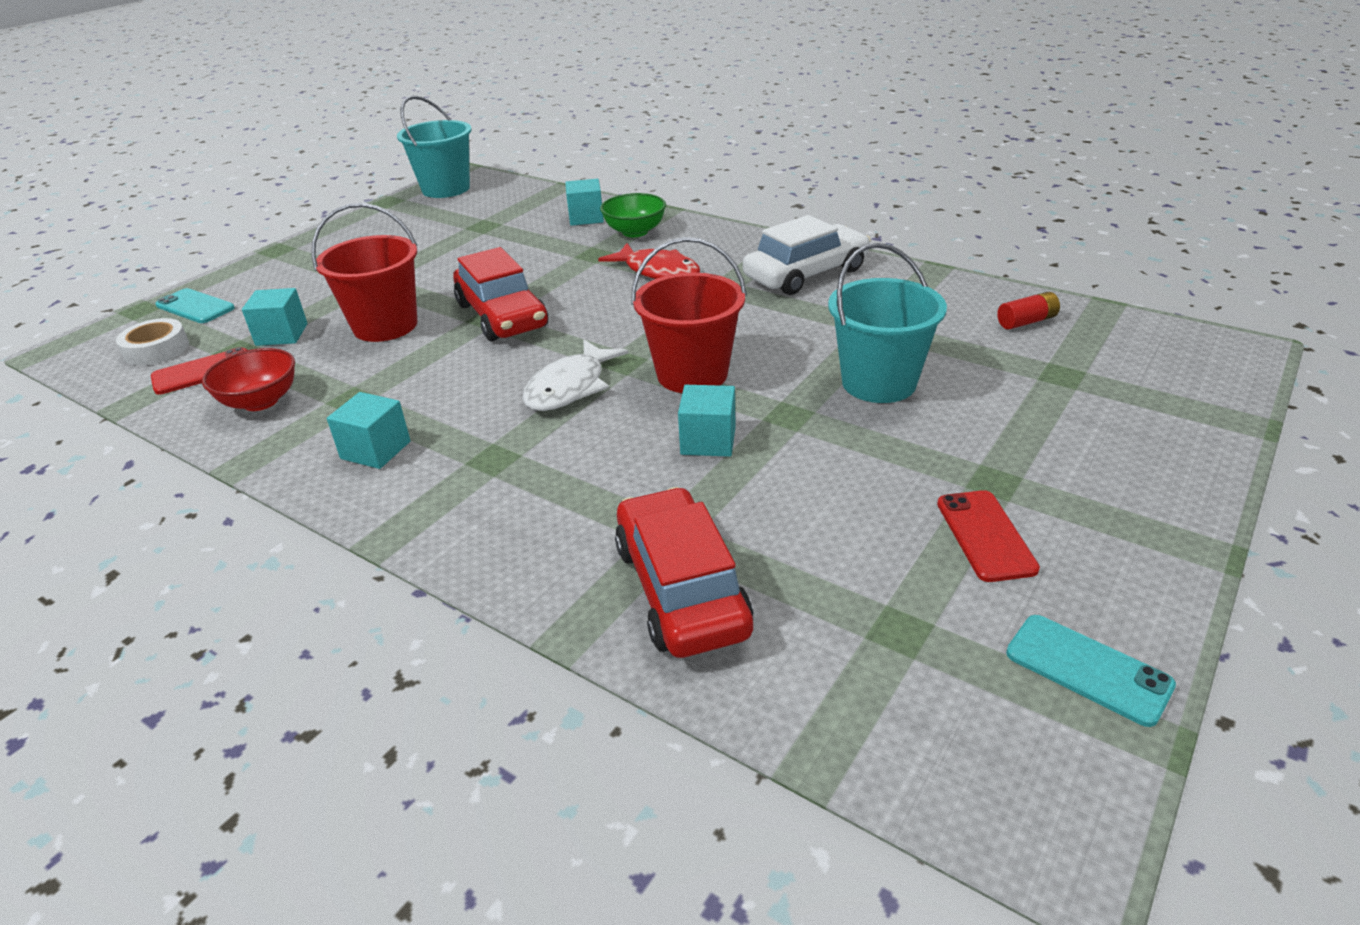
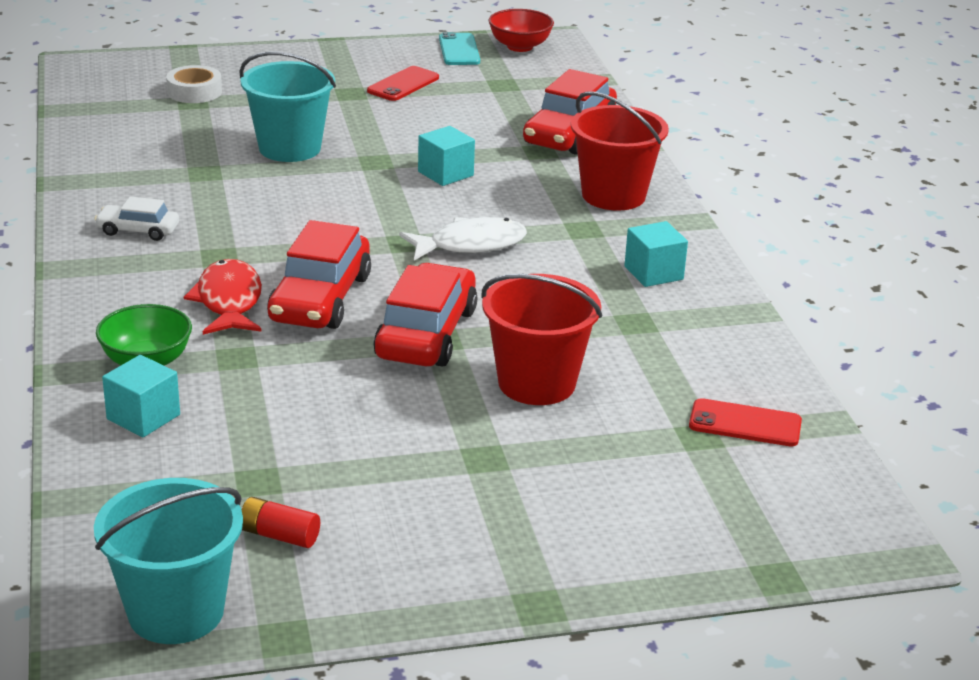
camera: 140 degrees left, 5 degrees down
(157, 349) = (779, 485): white tape -> white tape (194, 92)
(195, 307) = (708, 538): turquoise phone -> none
(260, 401) = (710, 360): red bowl -> red bowl (519, 46)
(282, 334) = (641, 431): turquoise cube -> none
(608, 299) = (320, 298): none -> red car
(692, 374) = (379, 210): red bucket -> red bucket (613, 195)
(806, 274) = (138, 230): white car -> white car, size x0.54
(1026, 322) = (121, 127): red battery -> red battery (279, 535)

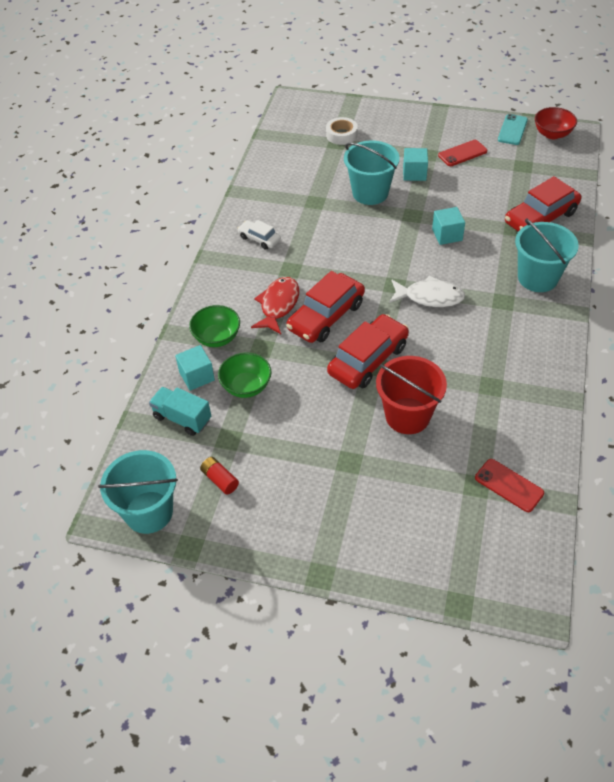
camera: 30 degrees right, 20 degrees up
(154, 475) = (182, 418): none -> turquoise truck
(243, 409) = (246, 386): none -> green bowl
(613, 195) = (537, 278): red bucket -> turquoise bucket
(653, 273) = (525, 349): turquoise cube -> turquoise cube (414, 173)

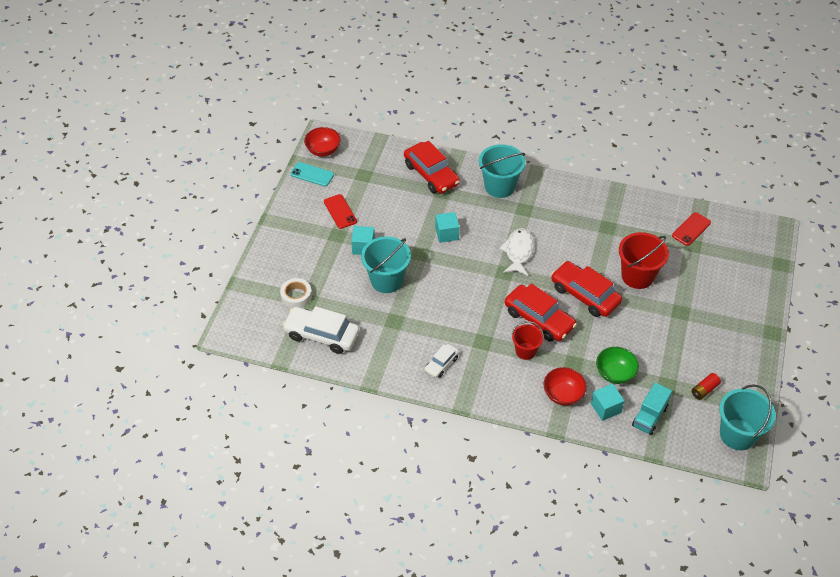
camera: 90 degrees left, 0 degrees up
(217, 337) = (563, 395): green bowl -> red bowl
(278, 305) = (525, 351): red fish -> red bucket
(294, 155) = (322, 335): none -> white car

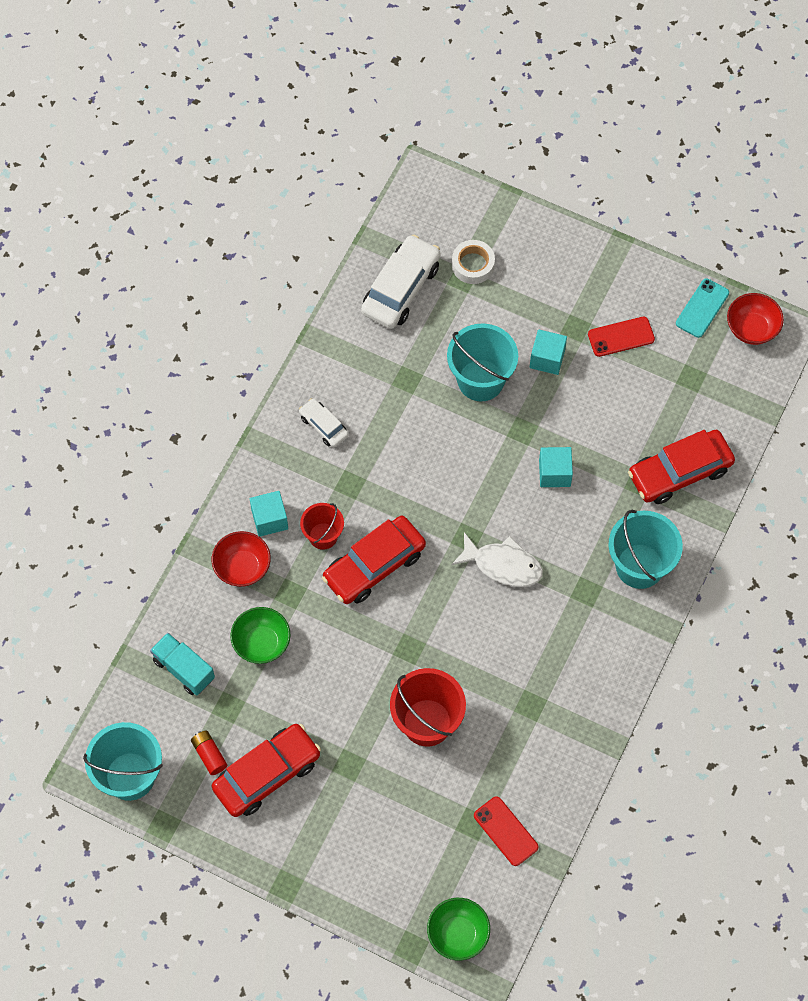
camera: 100 degrees right, 15 degrees up
(585, 295) = (405, 638): red car -> red car (267, 774)
(606, 408) = (209, 616): turquoise cube -> turquoise cube (269, 519)
(763, 243) = (458, 934): none -> green bowl

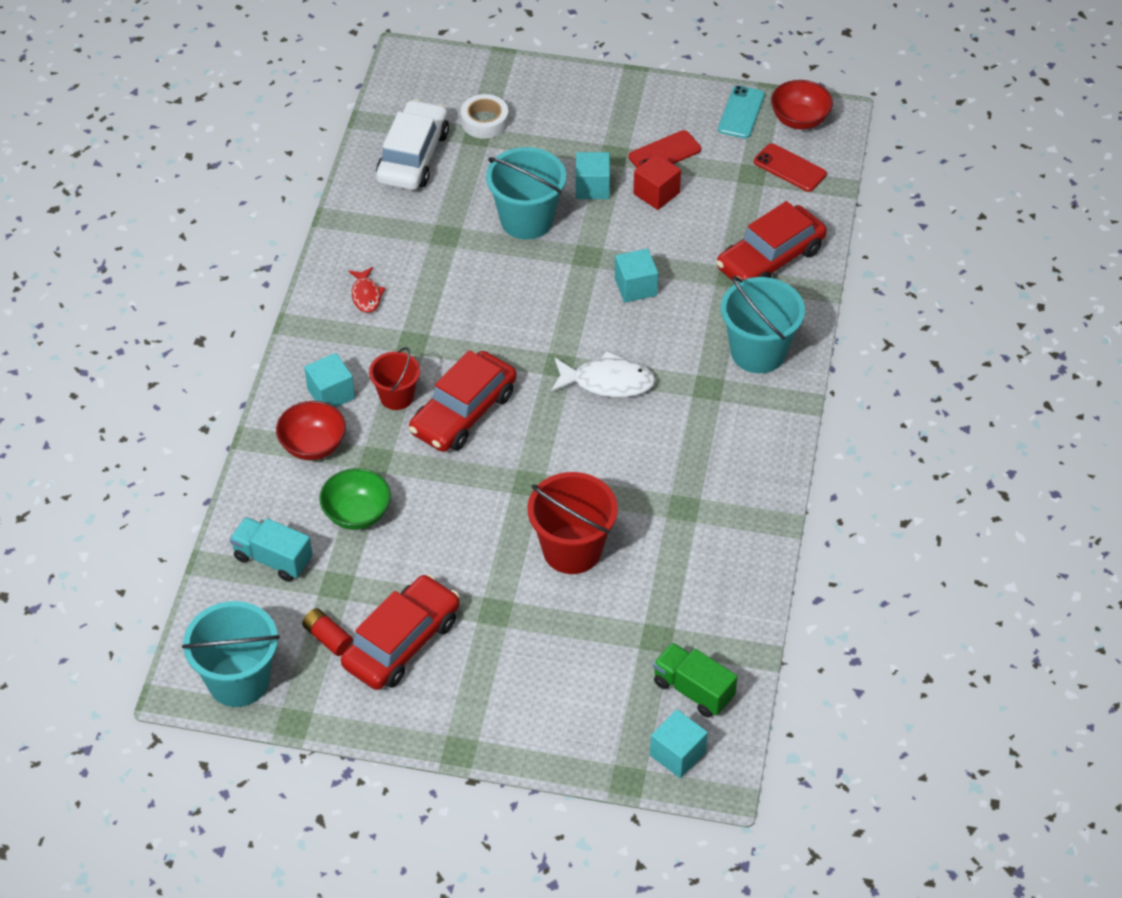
camera: 15 degrees left, 15 degrees down
(324, 426) = (366, 295): white car -> red fish
(458, 934) = (677, 754): green bowl -> turquoise cube
(487, 879) = (693, 690): none -> green truck
(506, 831) = (697, 637): red phone -> red phone (790, 168)
(601, 378) = (656, 193): none -> red cube

